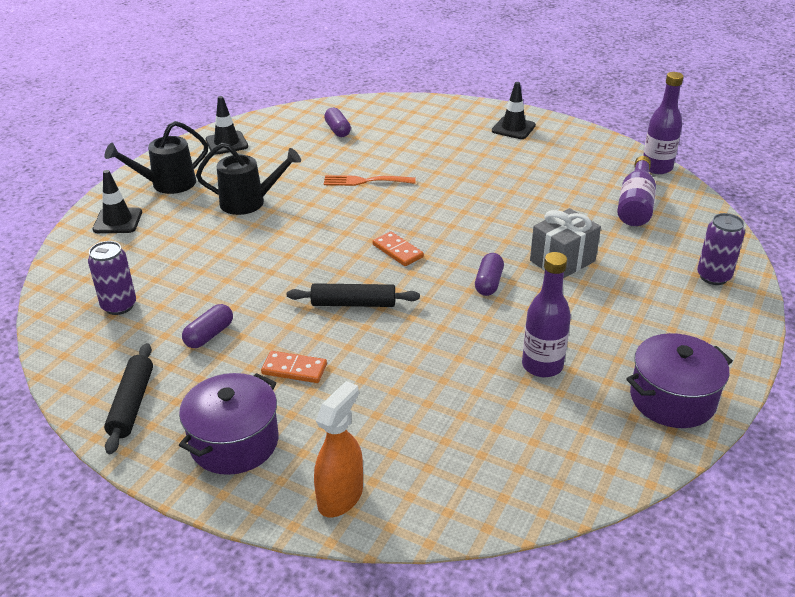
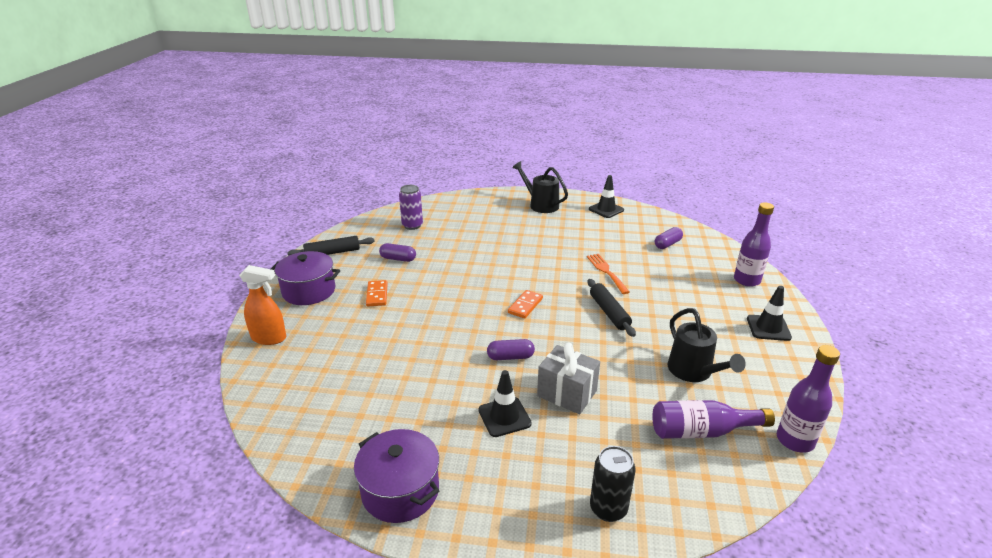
camera: 70 degrees right, 5 degrees down
(117, 221) = (491, 202): black traffic cone -> black traffic cone (504, 417)
(249, 202) = (542, 235): black watering can -> black watering can (694, 372)
(353, 304) = (452, 301): black rolling pin -> black rolling pin (609, 312)
(542, 365) = (418, 403): purple bottle -> purple bottle (746, 280)
(713, 277) = (608, 508): purple can -> black can

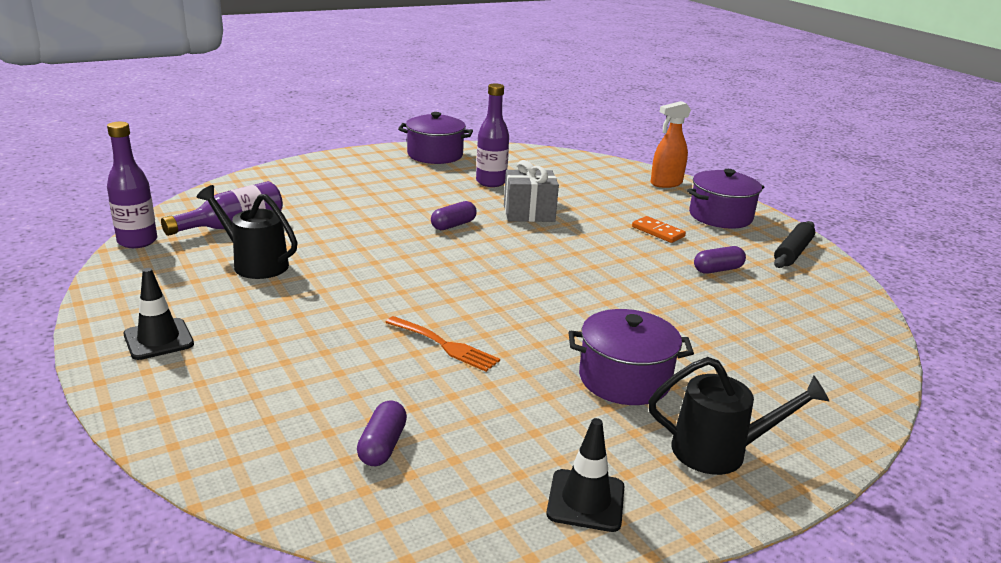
camera: 140 degrees right, 5 degrees down
(412, 225) = (803, 317): purple can -> none
(504, 417) = (410, 193): black traffic cone -> none
(525, 305) = (497, 268): orange domino -> none
(540, 232) = (624, 379): none -> purple pot
(567, 393) = (373, 217): grey gift -> grey gift (529, 213)
(608, 508) = (292, 177): black can -> none
(609, 312) = (392, 292): black rolling pin -> none
(746, 280) = (197, 414): purple bottle -> purple bottle (491, 182)

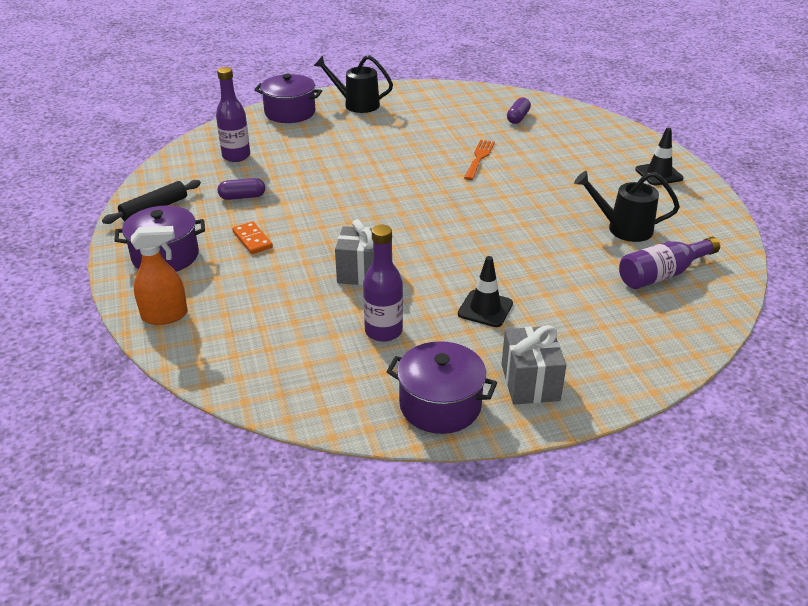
camera: 165 degrees left, 10 degrees up
(137, 241) = (737, 259): purple bottle -> purple bottle (236, 156)
(254, 263) = (623, 228): black watering can -> black watering can turned 150 degrees clockwise
(373, 164) = (530, 382): none -> grey gift
(444, 345) = (479, 158): orange fork -> orange fork turned 60 degrees clockwise
(453, 225) = (448, 261): purple capsule -> none
(586, 500) = (431, 95): black traffic cone -> black traffic cone (485, 309)
(624, 379) = (379, 134): purple pot -> purple pot (290, 112)

